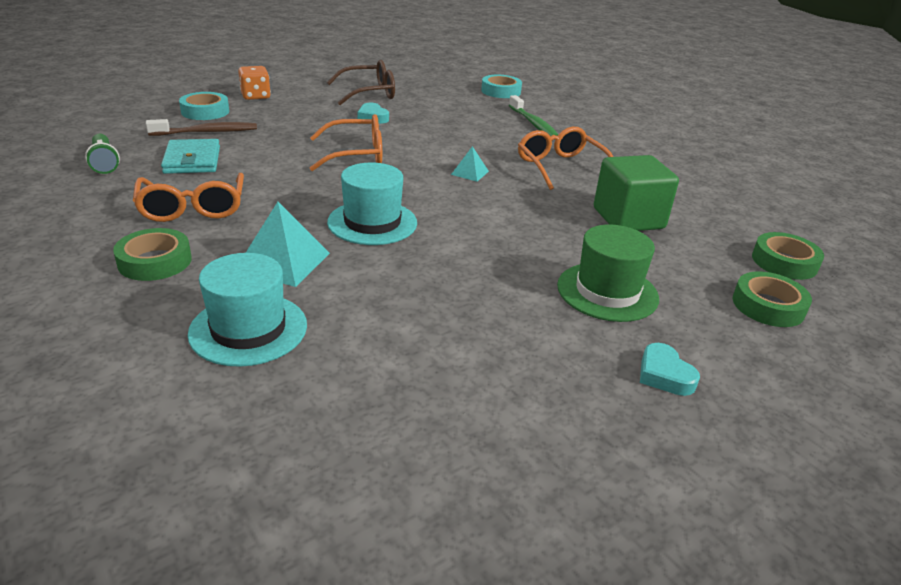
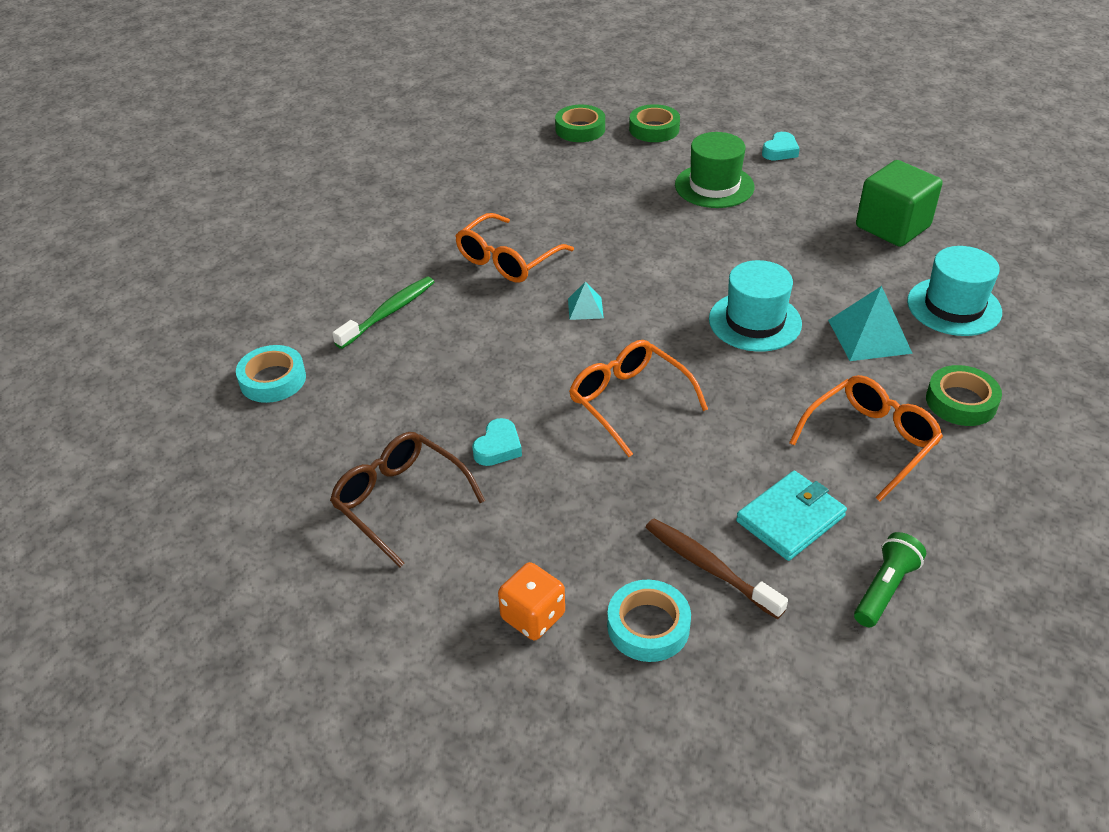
camera: 115 degrees left, 10 degrees up
(628, 218) = (584, 200): green cube -> green cube (892, 227)

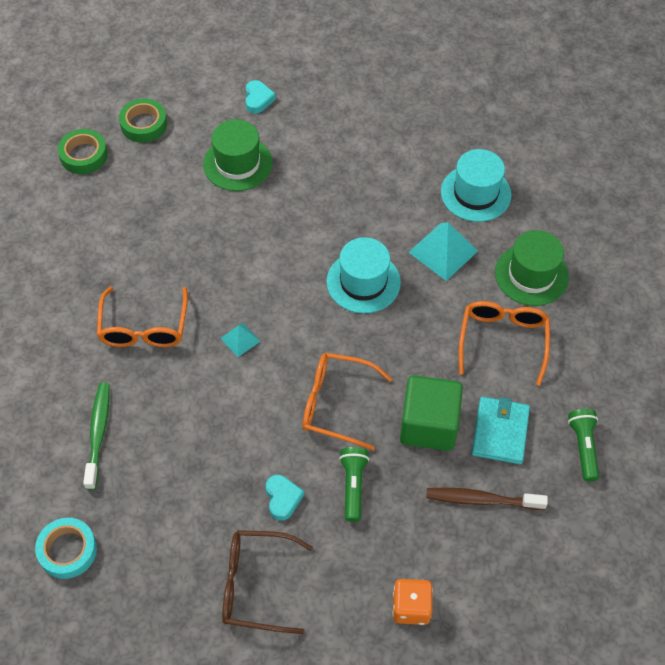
camera: 40 degrees left, 15 degrees up
(578, 476) = (353, 486): none -> green flashlight
(648, 626) = (480, 565): turquoise tape -> none
(892, 227) = (389, 138): green cube -> green cube (428, 425)
(961, 401) = (531, 275): green tape -> green hat

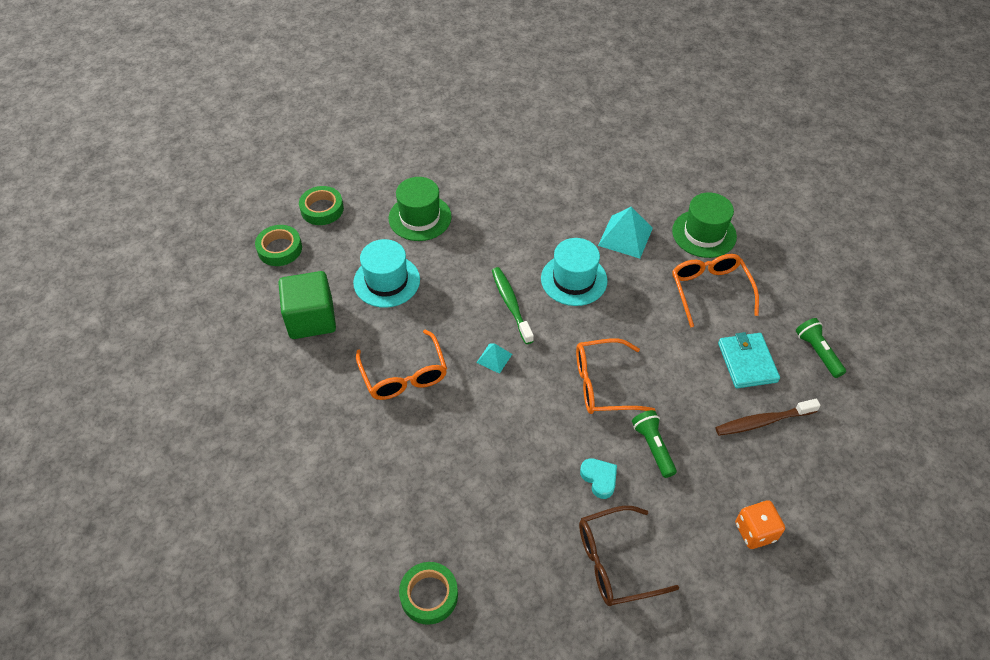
camera: 20 degrees left, 5 degrees down
(67, 550) = (429, 595): turquoise tape -> green tape
(98, 433) = (407, 480): green toothbrush -> green toothbrush (511, 304)
(258, 99) = (412, 163): turquoise heart -> none
(428, 425) = (687, 376): green cube -> green cube (311, 319)
(475, 193) = (627, 185): turquoise hat -> turquoise hat (386, 281)

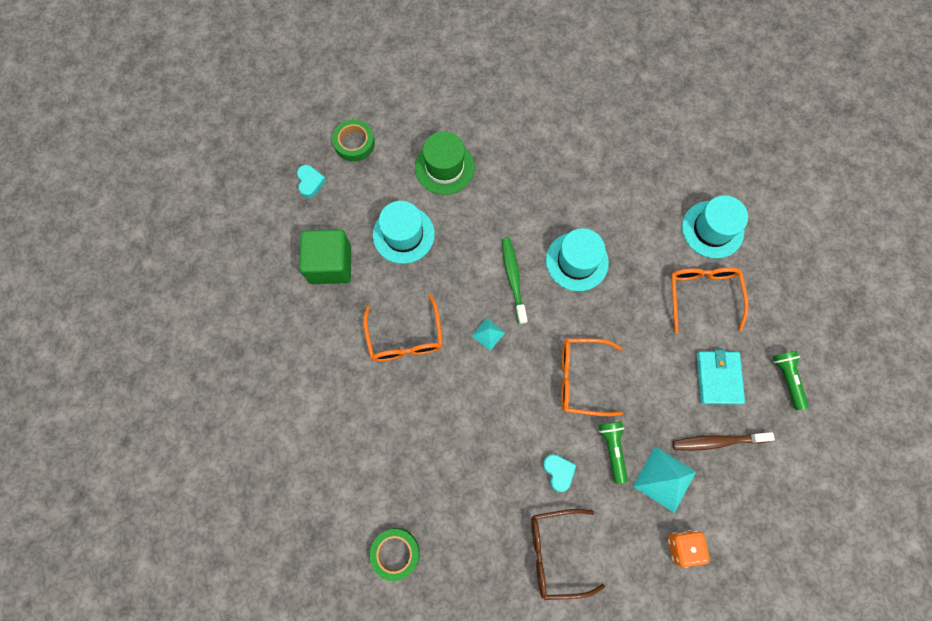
camera: 10 degrees right, 20 degrees up
(280, 249) = (310, 182): green tape -> turquoise heart
(625, 236) = (635, 220): turquoise pyramid -> turquoise pyramid (664, 478)
(704, 233) = (712, 229): green hat -> turquoise hat

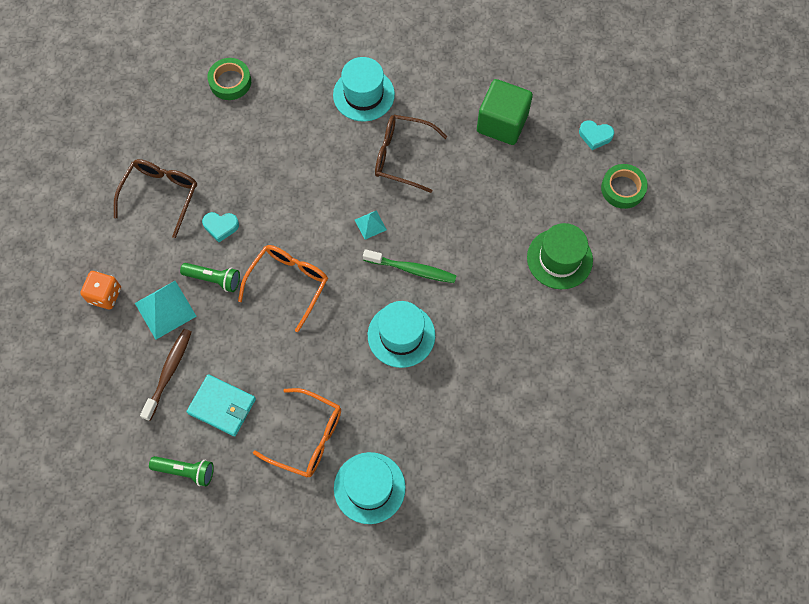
camera: 115 degrees right, 5 degrees down
(403, 234) = (503, 194): turquoise hat -> turquoise hat (363, 94)
(405, 338) = (401, 156): orange glasses -> brown glasses

